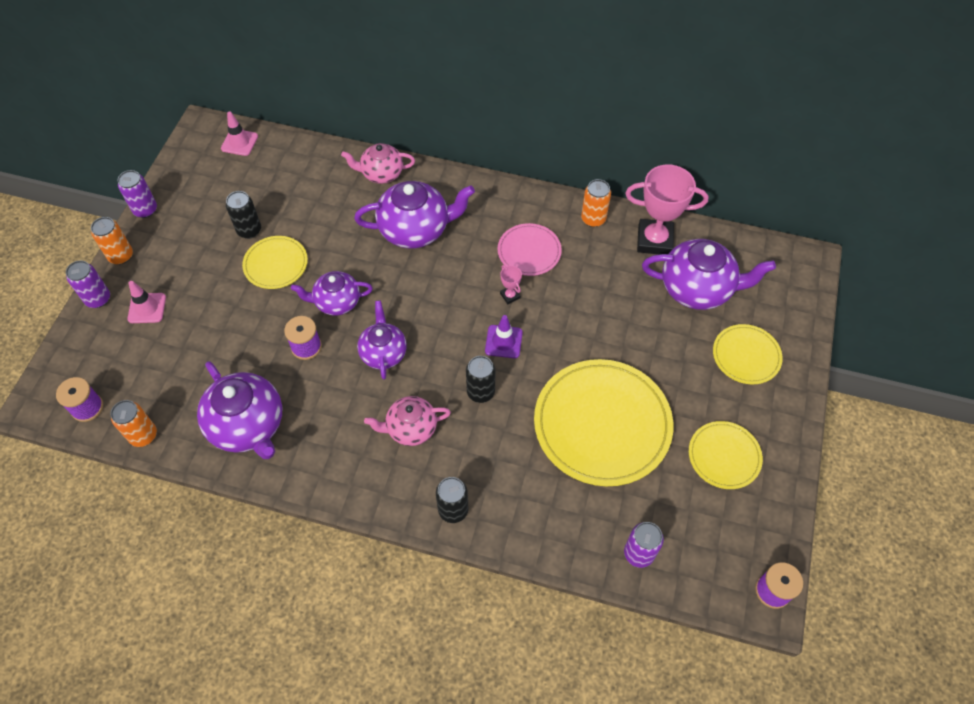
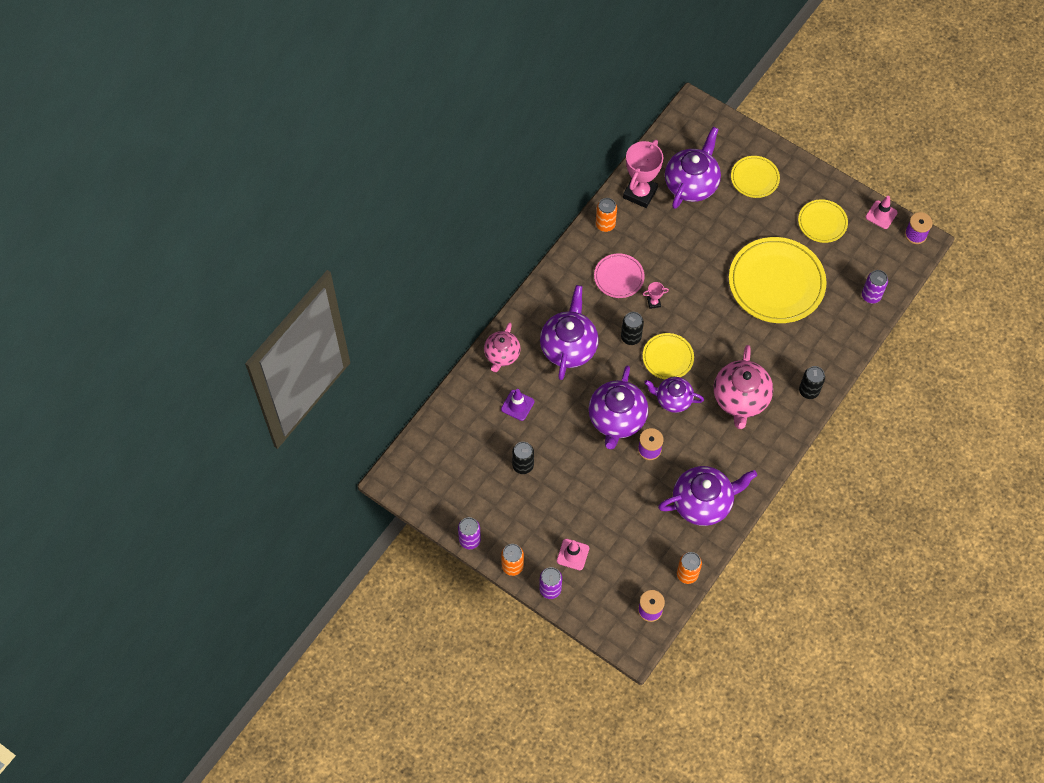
camera: 70 degrees left, 5 degrees up
(239, 142) = (422, 453): pink traffic cone -> pink traffic cone (881, 215)
(276, 264) = (564, 453): yellow plate -> yellow plate (668, 357)
(336, 302) = (617, 419): purple teapot -> purple teapot, size x1.60
(411, 428) = (740, 399): pink teapot -> pink teapot, size x1.60
(480, 392) = (727, 347): black can -> black can (631, 337)
(503, 341) = (691, 319): purple traffic cone -> purple traffic cone (517, 405)

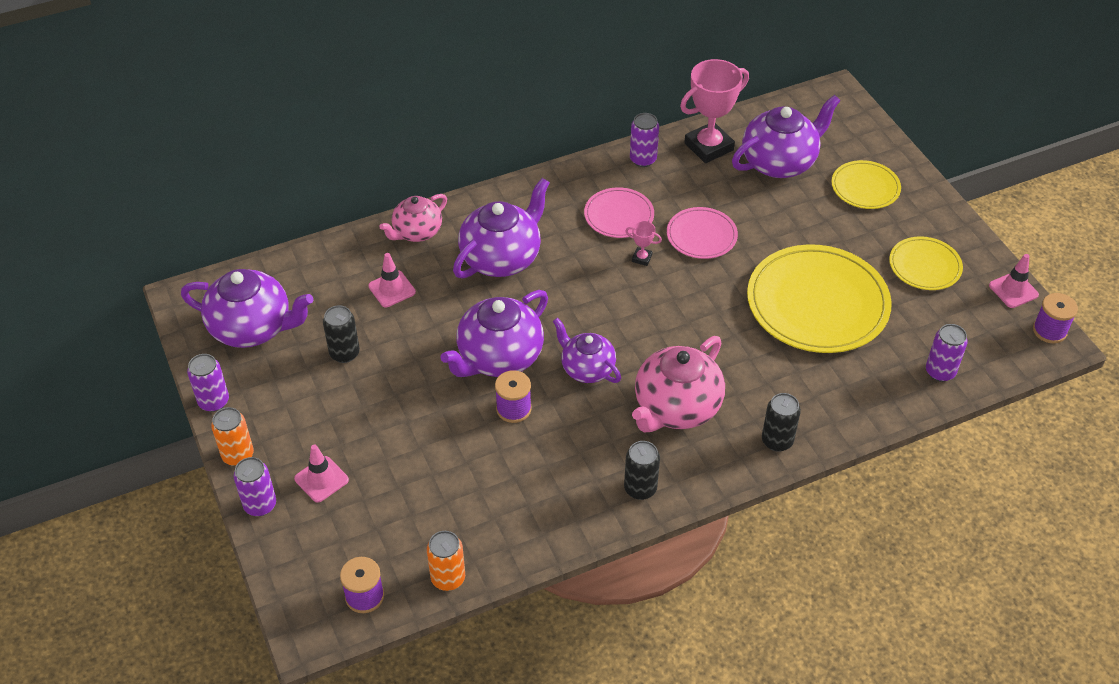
camera: 30 degrees right, 15 degrees down
(517, 405) = (392, 289): purple traffic cone -> pink traffic cone
(605, 224) = (643, 159): orange can -> purple can
(631, 337) = (585, 281): black can -> black can (640, 488)
(668, 357) = (615, 321): yellow plate -> none
(679, 267) = (701, 235): none -> pink plate
(703, 502) = (536, 503): purple teapot -> purple teapot (252, 328)

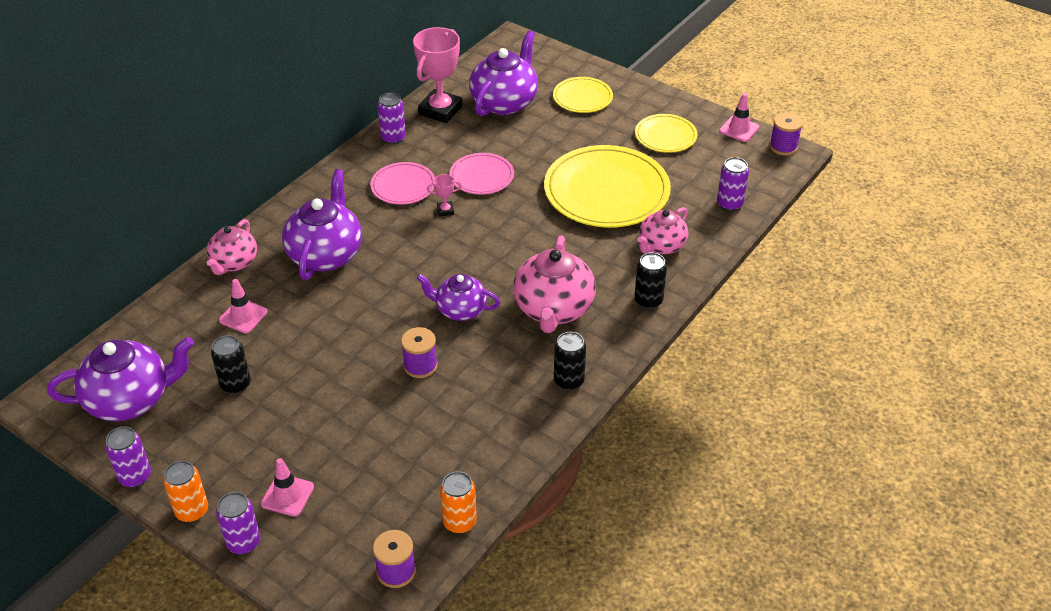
camera: 30 degrees left, 5 degrees down
(499, 357) = (379, 332): purple teapot -> none
(832, 387) = (661, 246): none -> pink teapot

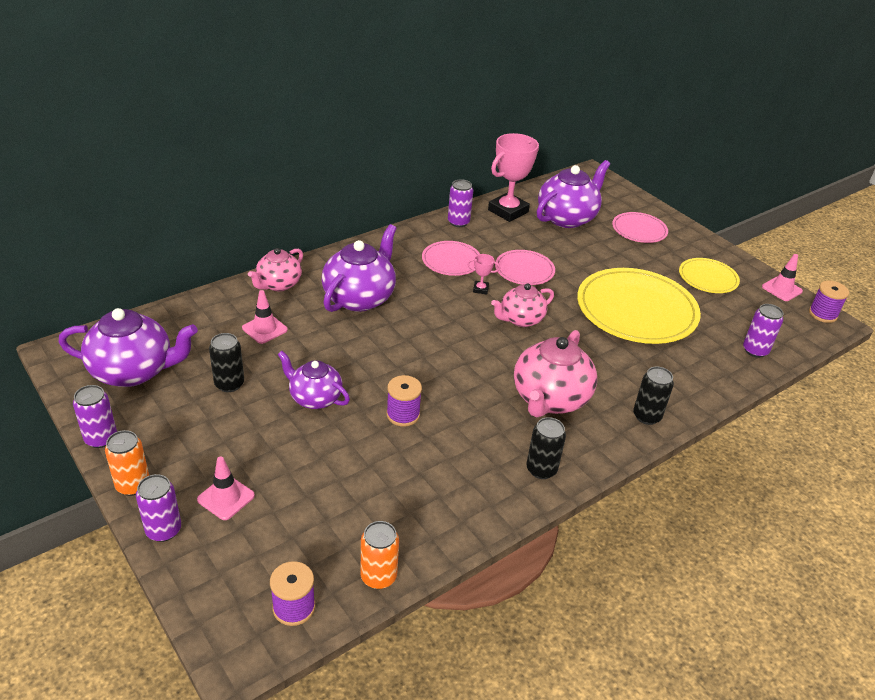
camera: 15 degrees right, 5 degrees down
(460, 310) = (460, 375): purple teapot -> purple teapot (314, 398)
(582, 97) = (639, 230): yellow plate -> pink plate
(661, 246) = (675, 370): pink teapot -> pink teapot (520, 319)

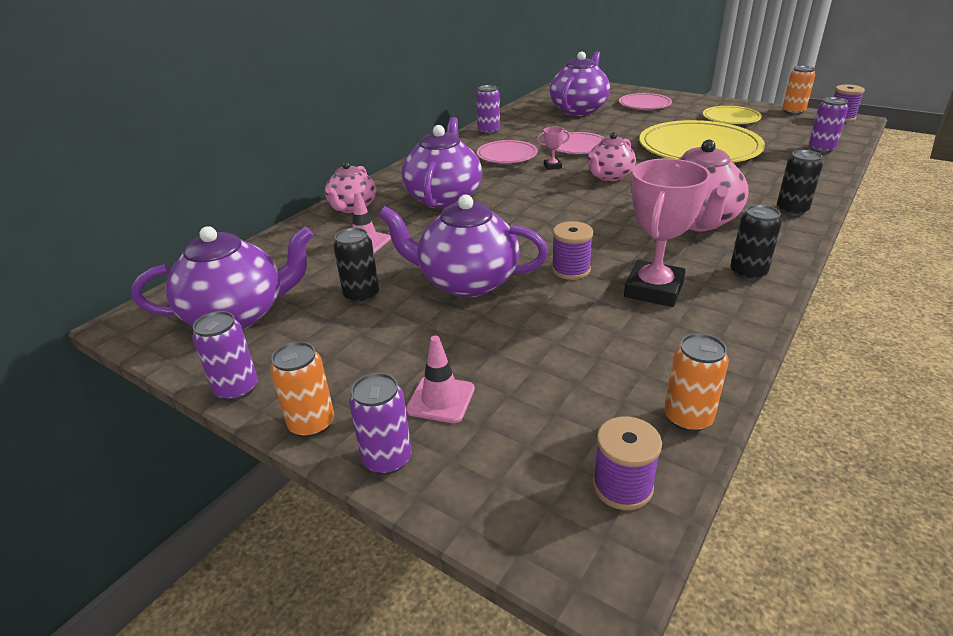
camera: 15 degrees left, 5 degrees down
(314, 398) = (466, 282): purple teapot -> purple teapot, size x1.60
(508, 211) = (525, 116): pink trophy -> pink trophy (653, 289)
(781, 289) = (793, 111): pink traffic cone -> orange can

